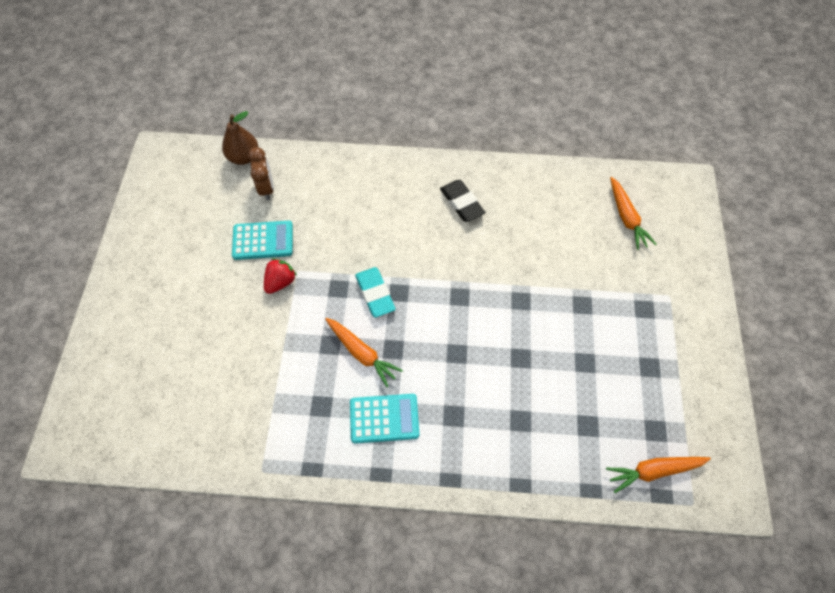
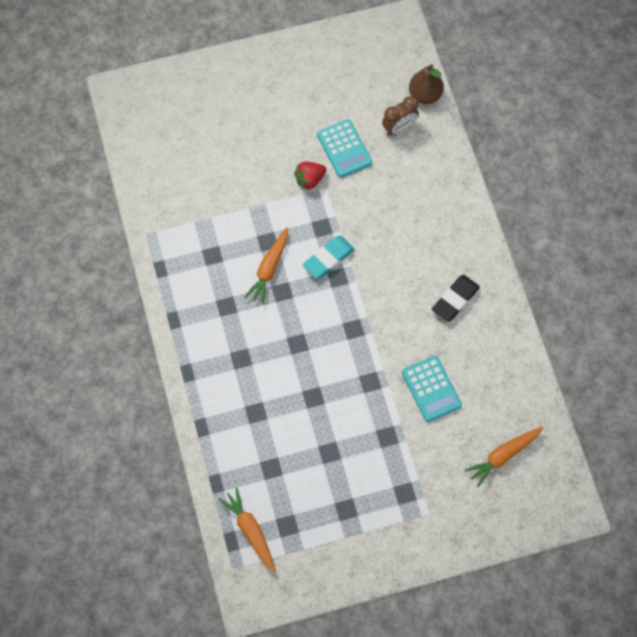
camera: 70 degrees right, 5 degrees up
(280, 282) = (310, 180): red strawberry -> red strawberry turned 135 degrees clockwise
(384, 418) = (219, 306): turquoise calculator -> turquoise calculator (431, 389)

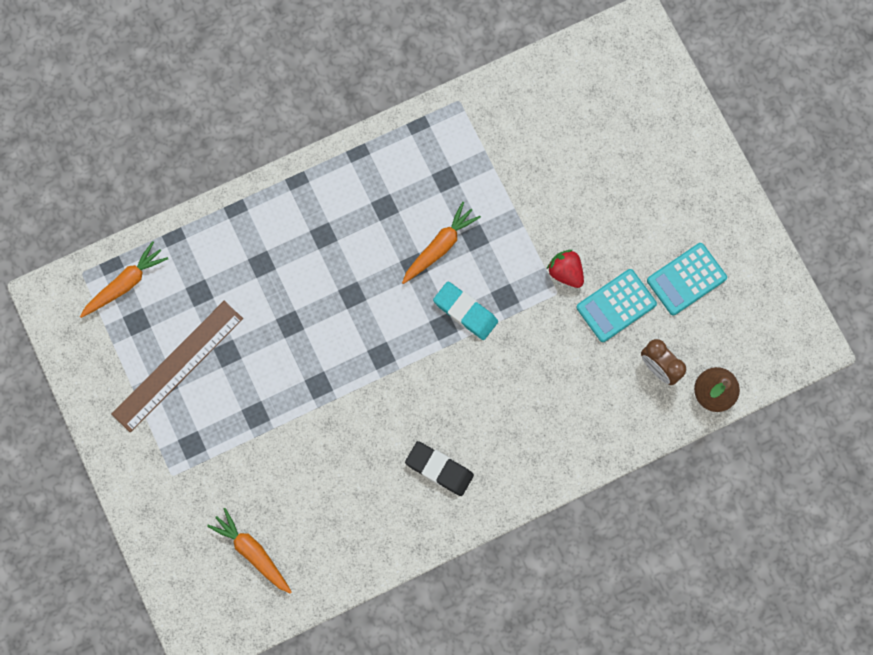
camera: 80 degrees right, 10 degrees up
(269, 269) = (440, 246): orange carrot -> orange carrot turned 120 degrees clockwise
(333, 496) = (177, 365): none -> brown ruler
(431, 389) = (321, 457): turquoise calculator -> turquoise calculator (686, 279)

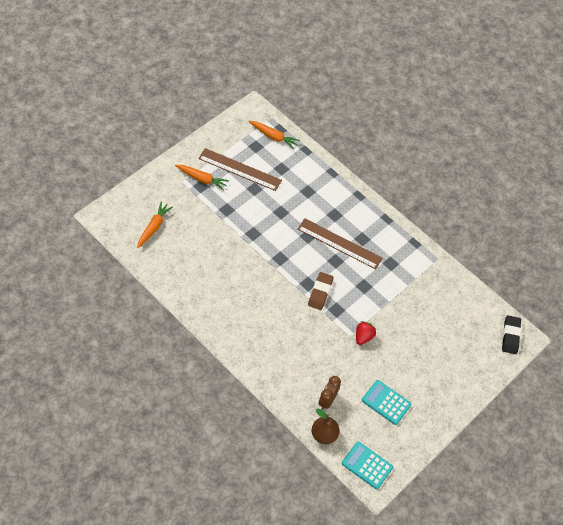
camera: 65 degrees right, 20 degrees down
(382, 247) = (339, 243): none -> brown ruler
(439, 469) = (227, 302): black eraser -> black eraser (510, 336)
(440, 246) = (352, 270): orange carrot -> orange carrot (202, 179)
(465, 312) = (320, 292): turquoise eraser -> brown eraser
(616, 305) = (355, 368): turquoise calculator -> turquoise calculator (367, 465)

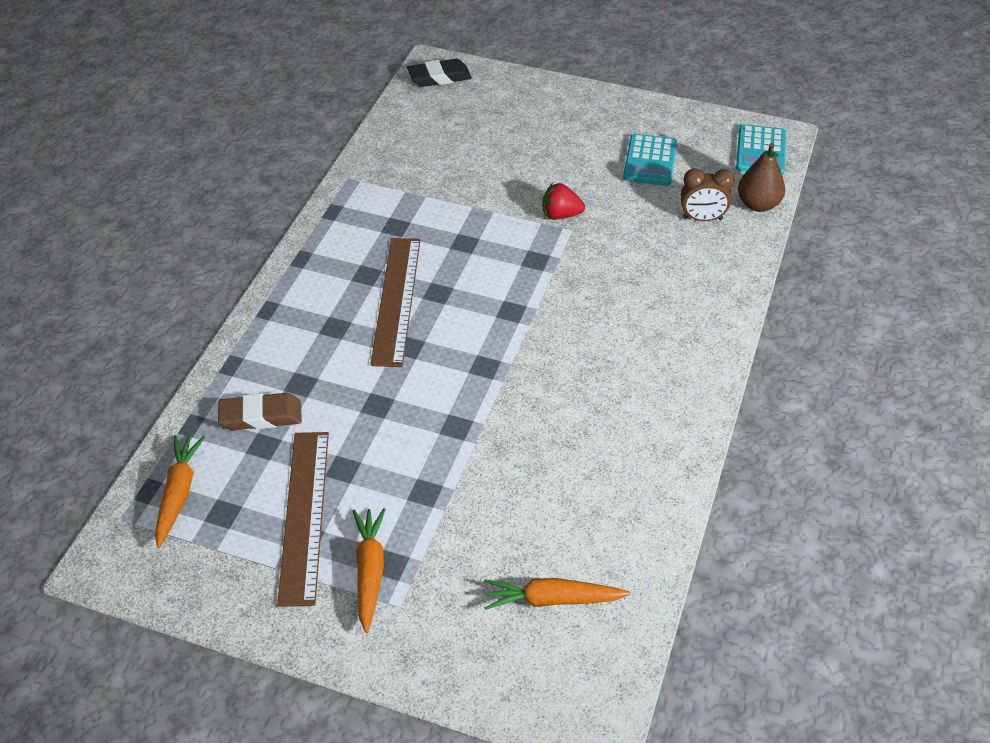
camera: 110 degrees left, 10 degrees down
(320, 292) = (516, 290): brown eraser -> brown eraser (261, 416)

